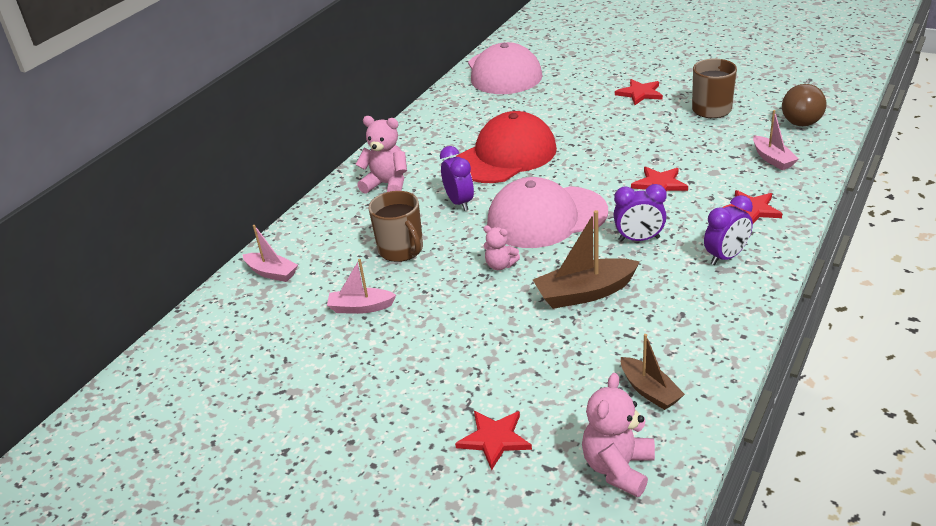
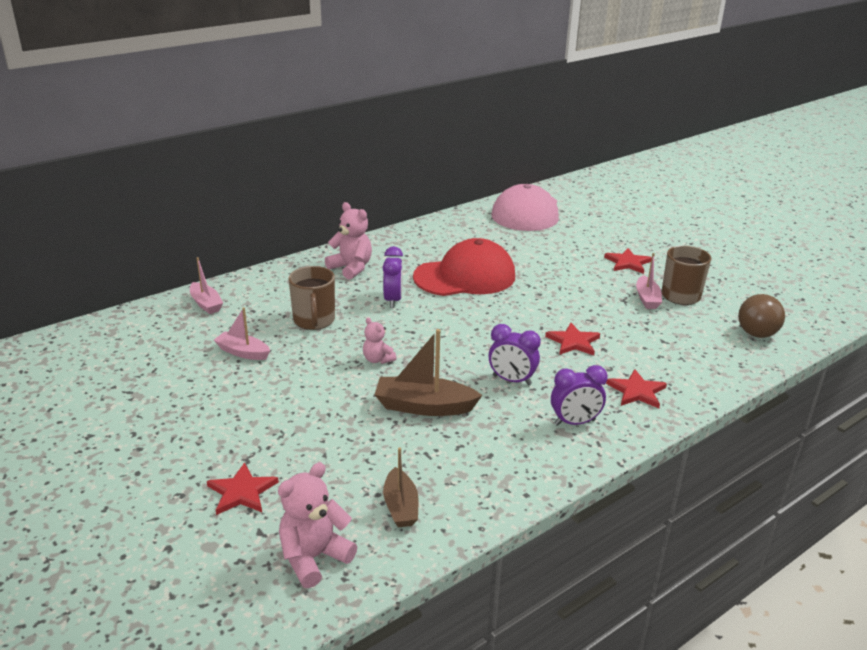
camera: 20 degrees right, 5 degrees down
(546, 217) = (451, 335): pink cap -> none
(772, 159) = (699, 355): pink boat -> pink boat (647, 299)

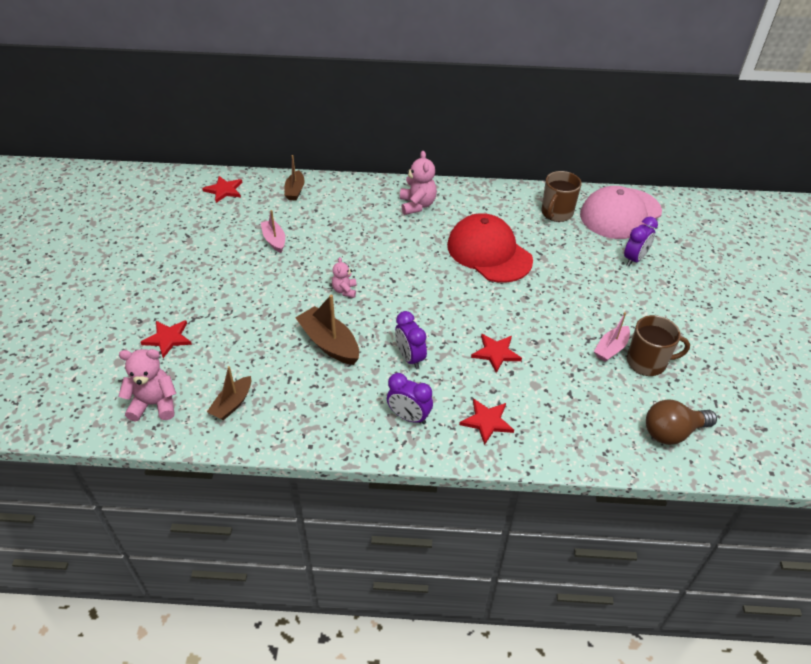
camera: 40 degrees right, 15 degrees up
(206, 304) = (295, 191): pink boat -> brown boat
(314, 320) = (342, 237): brown mug -> brown mug (556, 213)
(393, 300) = (412, 247): purple clock -> purple clock (634, 259)
(465, 276) = (489, 252): red cap -> red cap turned 150 degrees counterclockwise
(627, 263) = (642, 306): red star -> red star (224, 190)

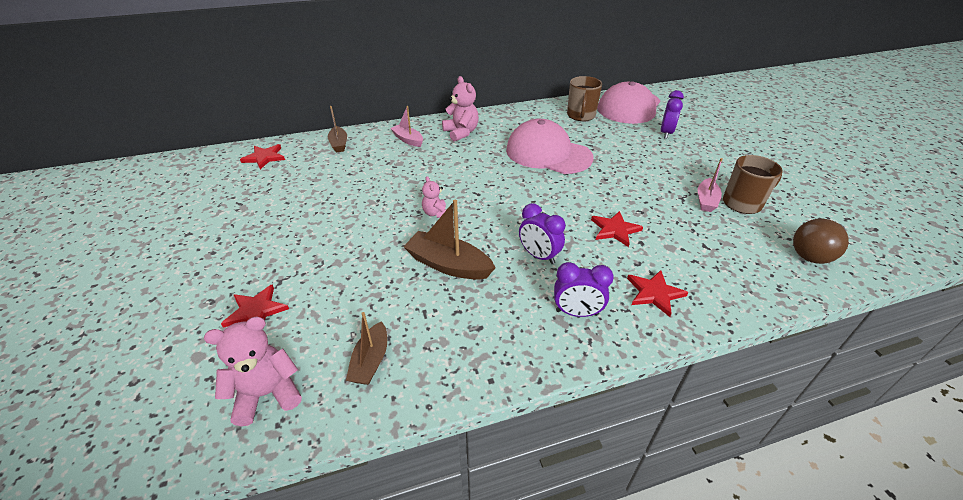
camera: 20 degrees left, 5 degrees down
(274, 240) = (338, 187): pink boat -> pink boat (408, 140)
(489, 252) = (548, 153): red cap -> pink cap

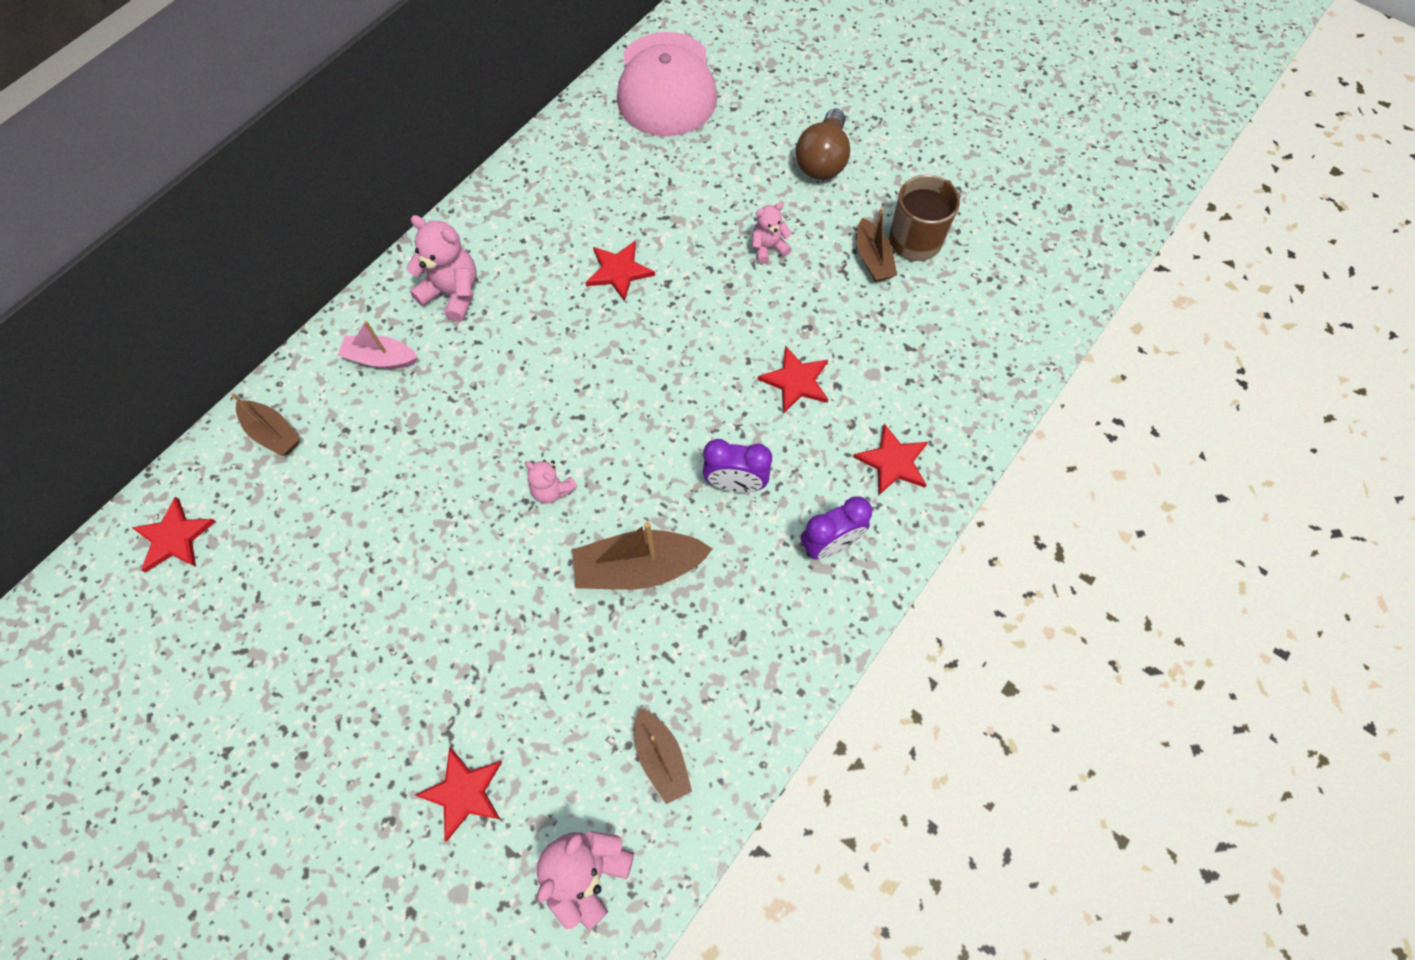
camera: 35 degrees left, 25 degrees up
(548, 153) = (619, 271): pink cap -> red star
(581, 115) = (608, 148): brown mug -> none
(640, 174) = (768, 248): none -> pink teddy bear
(666, 133) = (754, 131): purple clock -> none
(706, 200) = (872, 259): pink boat -> brown boat
(814, 253) = (1023, 289): brown light bulb -> brown light bulb (822, 160)

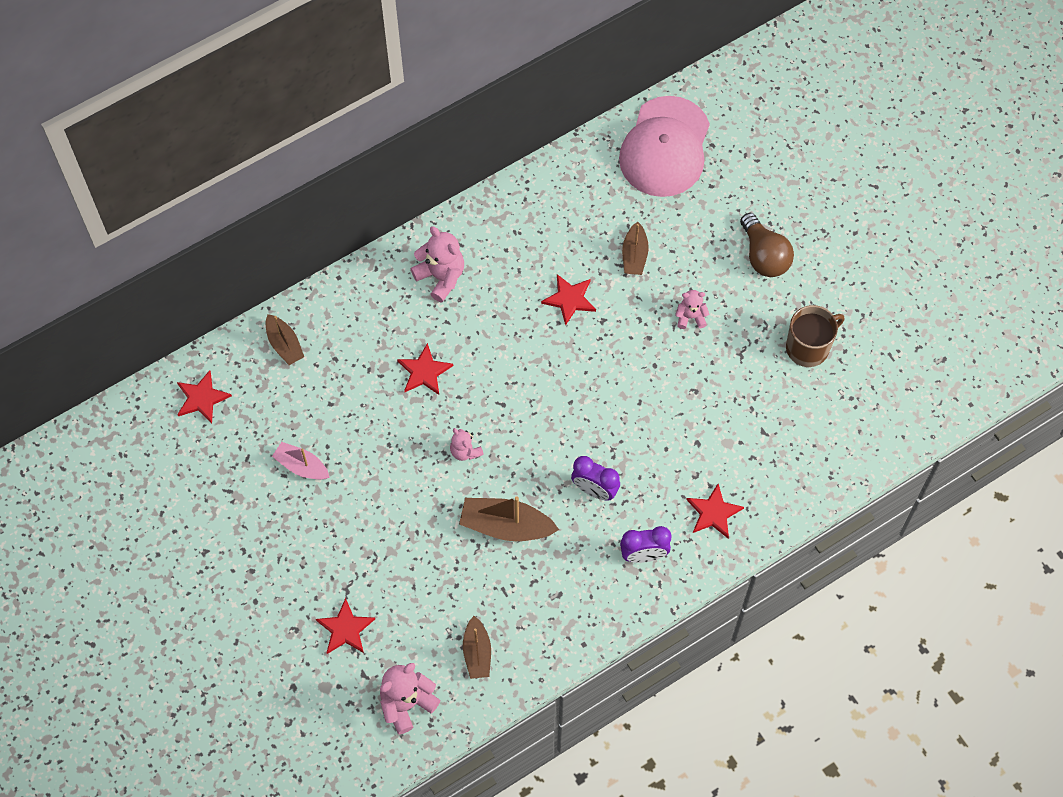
camera: 20 degrees right, 0 degrees up
(381, 358) = (374, 312): pink boat -> pink boat (301, 466)
(796, 381) = (668, 429): red star -> red star (424, 372)
(822, 160) = (764, 256): brown light bulb -> brown light bulb turned 60 degrees counterclockwise
(872, 259) = (767, 352): brown boat -> brown boat (634, 255)

